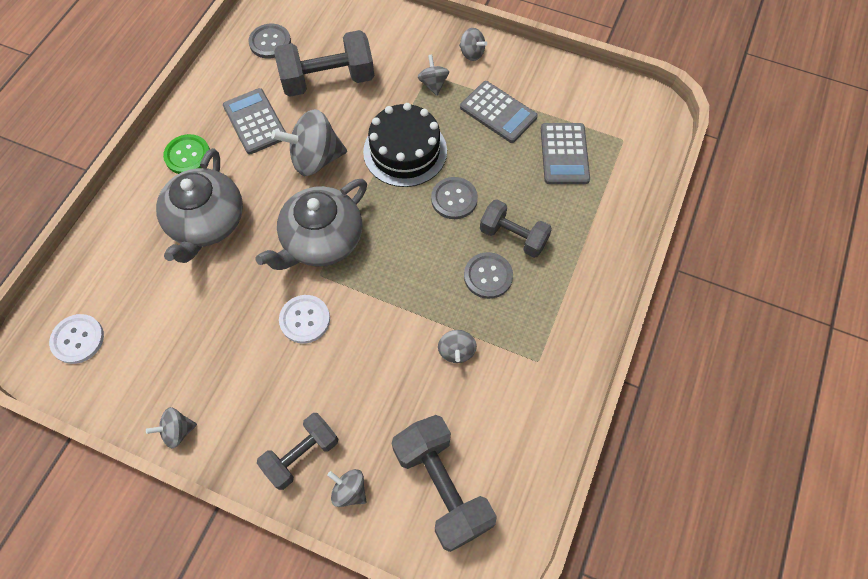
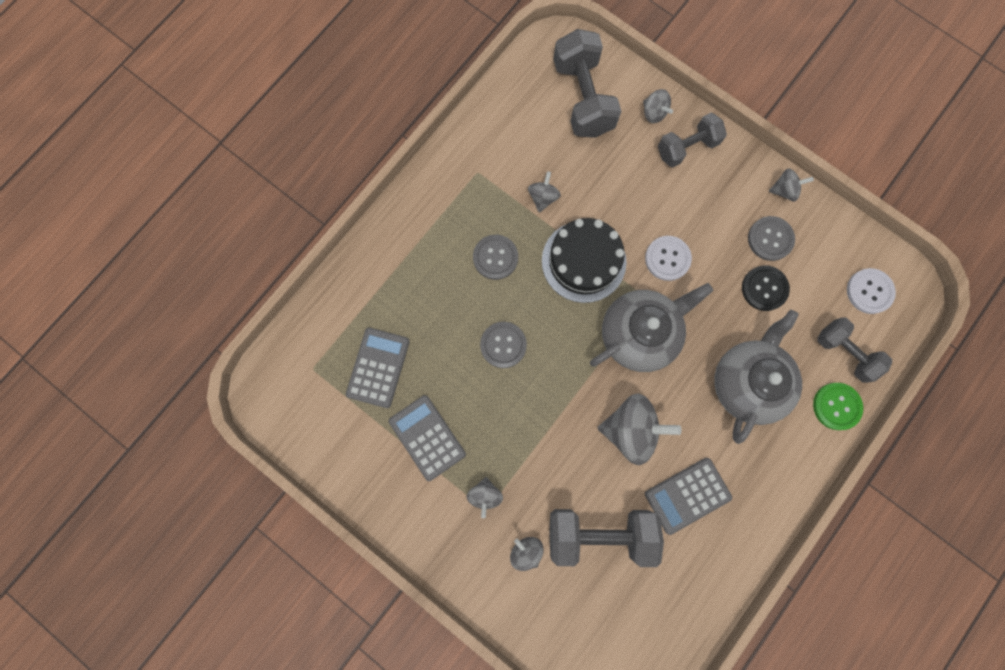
camera: 165 degrees left, 15 degrees up
(187, 155) = (762, 469): green button -> green button (836, 406)
(195, 314) = (764, 288): none -> black button
(255, 121) = (687, 495): grey calculator -> grey calculator turned 75 degrees clockwise
(270, 42) = (657, 610): grey button -> grey button (770, 239)
(405, 151) = (537, 414): black cake -> black cake (583, 261)
(471, 53) = (430, 528): grey spinning top -> grey spinning top (526, 551)
(513, 237) = (460, 290): grey dumbbell -> grey dumbbell (844, 352)

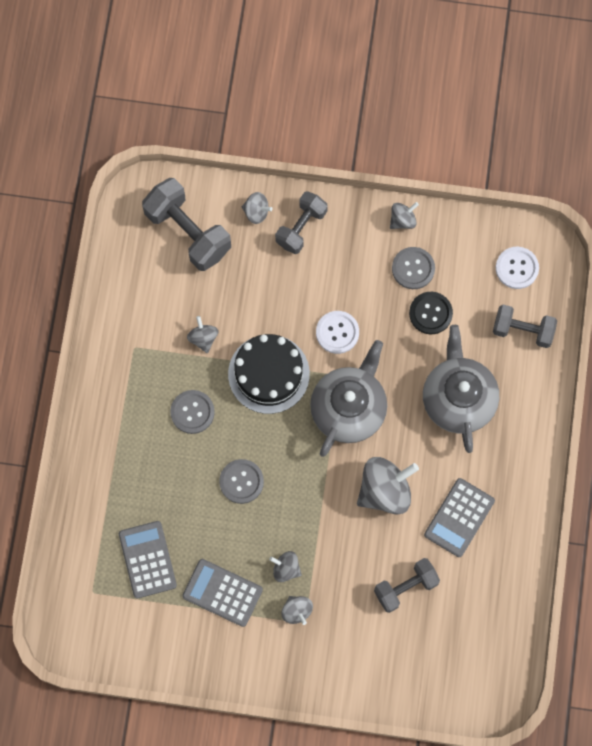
camera: 30 degrees left, 5 degrees down
(526, 551) = (355, 636): grey spinning top -> grey spinning top (286, 569)
(599, 532) = (406, 587): grey dumbbell -> grey dumbbell, size x0.65
(836, 406) = (539, 378): green button -> none

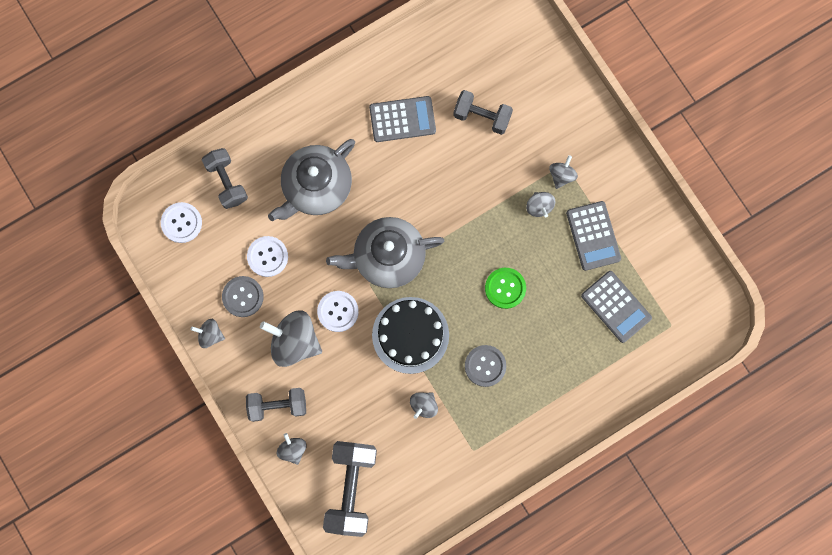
camera: 130 degrees left, 5 degrees up
(147, 559) = (616, 307): grey calculator -> grey calculator turned 75 degrees counterclockwise
(241, 481) = (505, 288): grey button -> green button
(385, 491) = (426, 184): grey spinning top -> grey spinning top (294, 341)
(430, 313) = (267, 256): black button -> white button

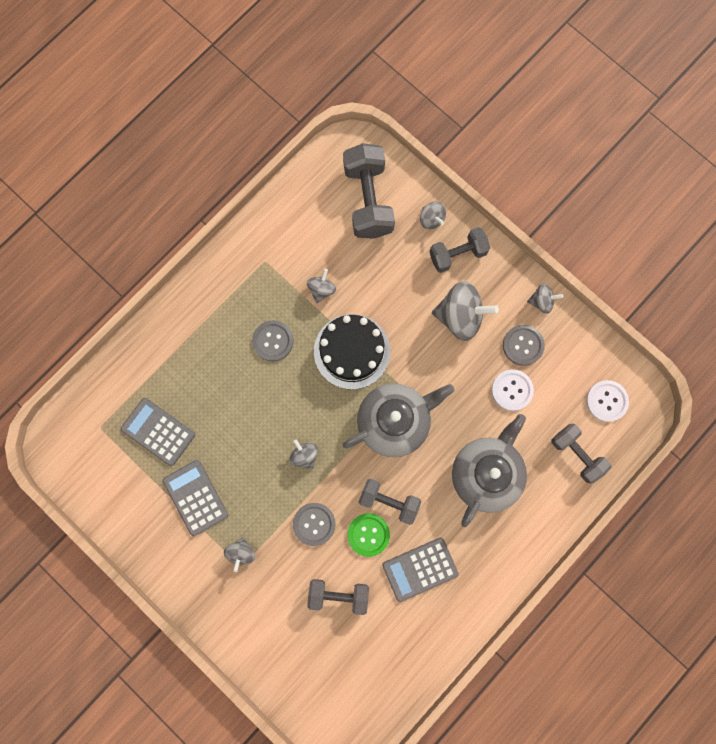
camera: 165 degrees right, 0 degrees up
(338, 311) = (427, 355): white button -> none
(414, 185) = (389, 501): none -> grey dumbbell
(488, 183) = (314, 524): none -> grey button
(505, 288) = (271, 421): green button -> green button (368, 534)
(539, 206) = (257, 513): grey spinning top -> grey spinning top (304, 455)

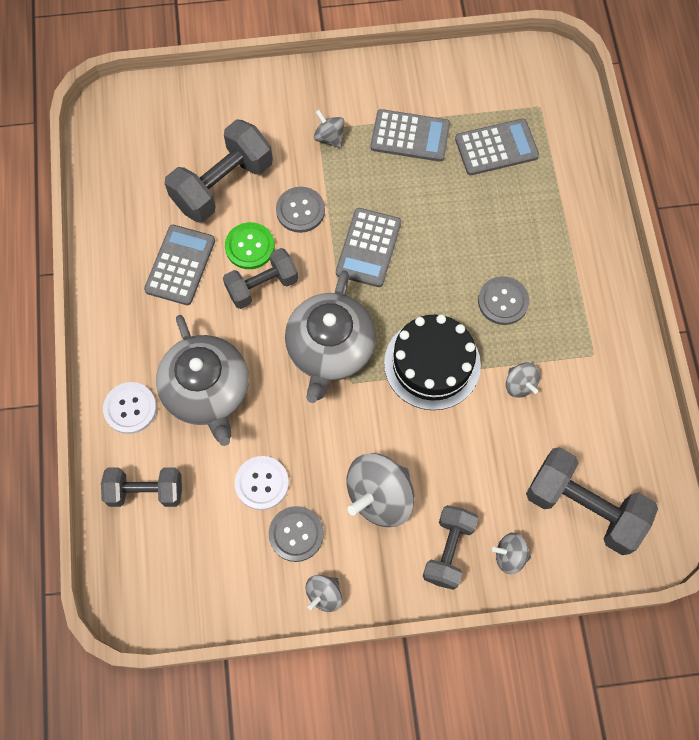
camera: 130 degrees right, 10 degrees down
(304, 455) = (368, 248): grey spinning top -> grey calculator
(338, 595) = (222, 185): grey dumbbell -> grey dumbbell, size x1.55
(606, 401) = (166, 569): white button -> white button (130, 408)

